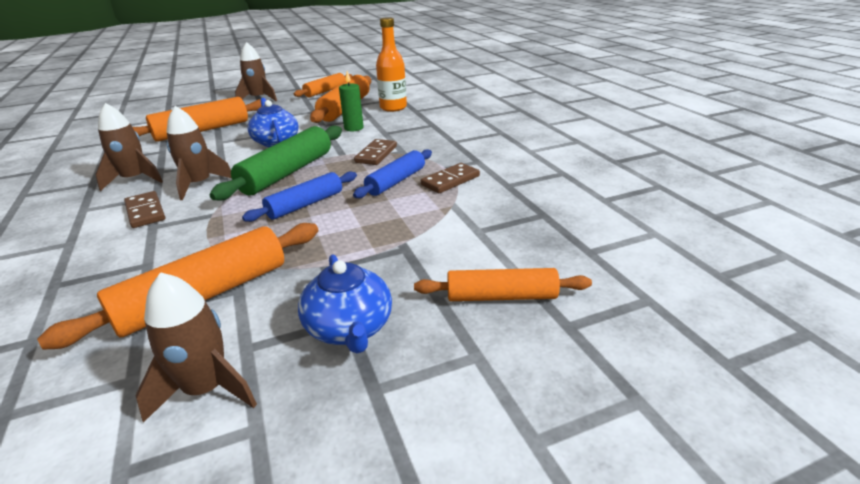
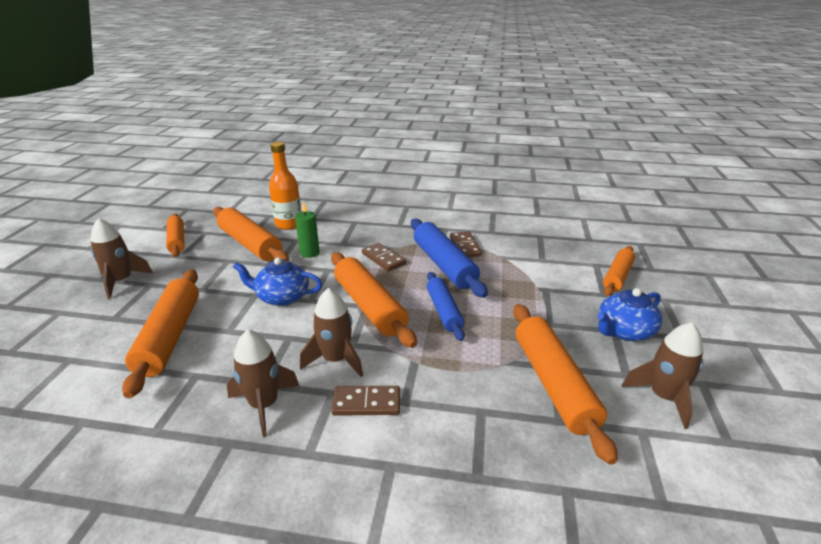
camera: 60 degrees left, 0 degrees up
(287, 173) = (369, 306): green rolling pin -> orange rolling pin
(349, 328) = (624, 331): blue teapot -> blue teapot turned 135 degrees clockwise
(396, 181) = (444, 265): blue rolling pin -> blue rolling pin, size x1.58

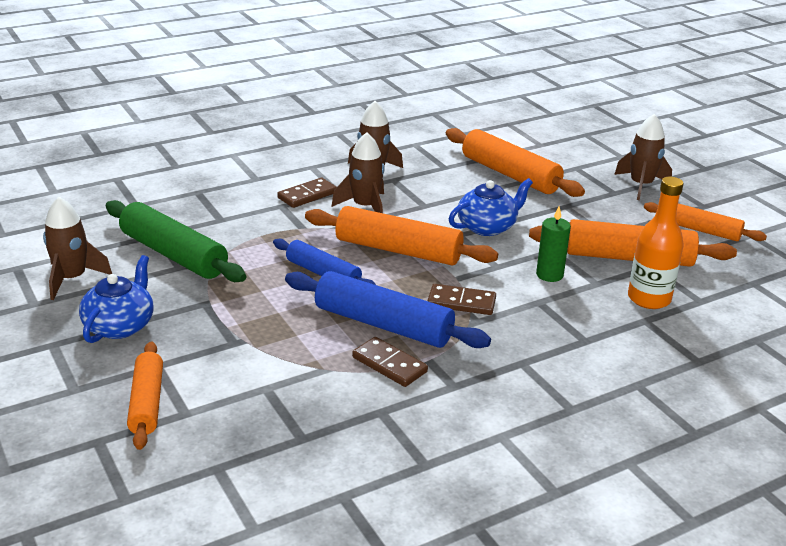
camera: 140 degrees right, 0 degrees up
(553, 384) = (173, 254): orange rolling pin -> green rolling pin

